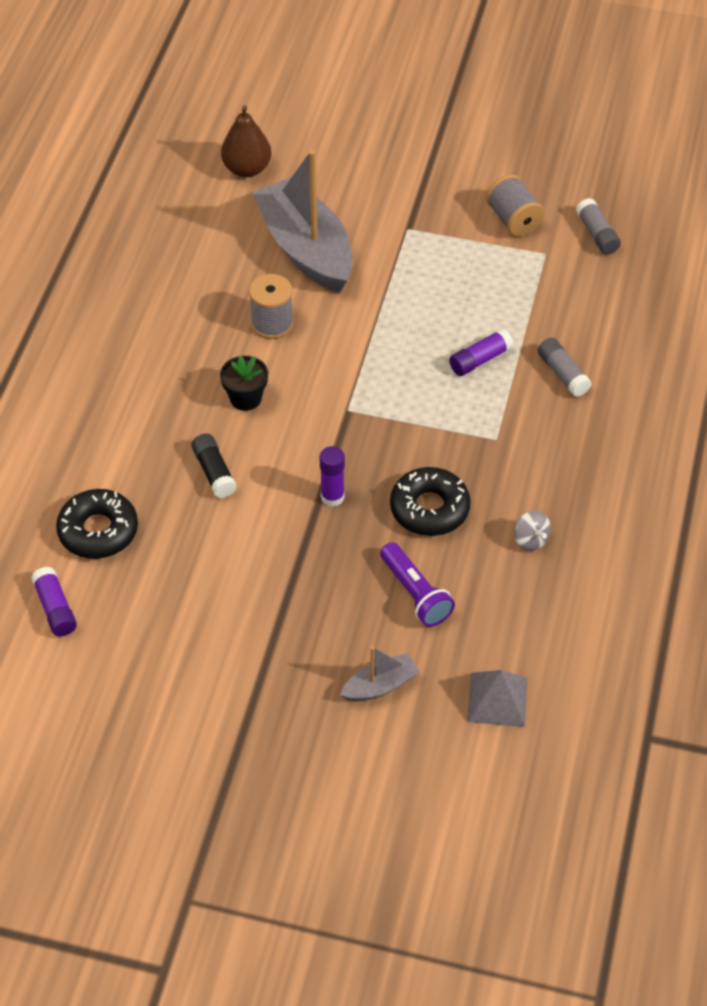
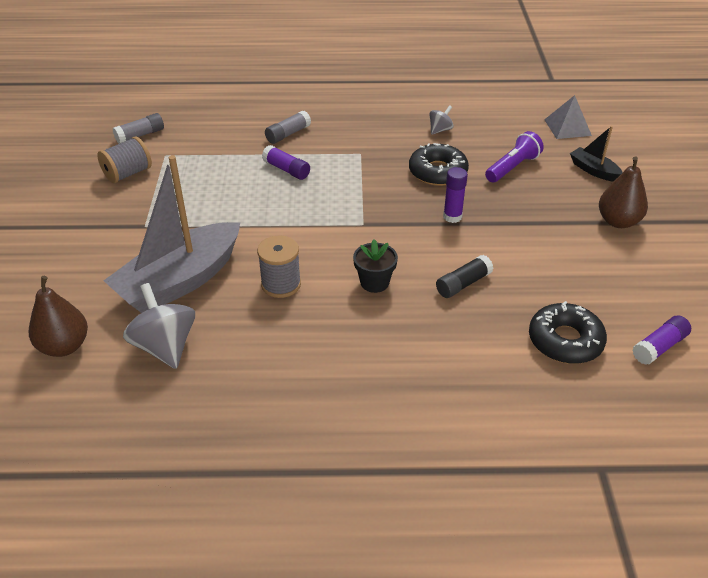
camera: 105 degrees left, 10 degrees down
(219, 232) = (165, 346): none -> grey spinning top
(264, 665) = (618, 221): none -> brown pear
(380, 686) = (593, 170): grey boat -> black boat

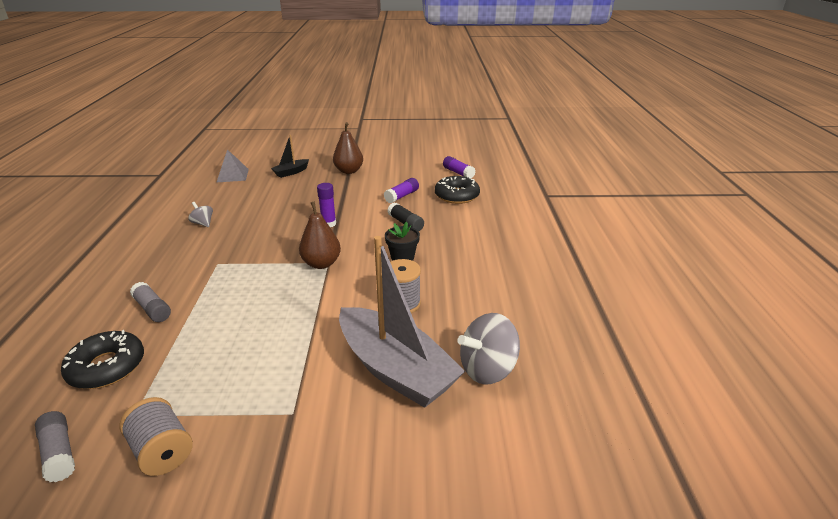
camera: 90 degrees left, 10 degrees down
(64, 346) = (499, 452): brown pear -> brown pear (321, 263)
(286, 169) = (223, 307): purple glue stick -> purple glue stick (402, 196)
(437, 172) = (266, 227): black donut -> black donut (107, 367)
(512, 167) = (274, 198): purple flashlight -> none

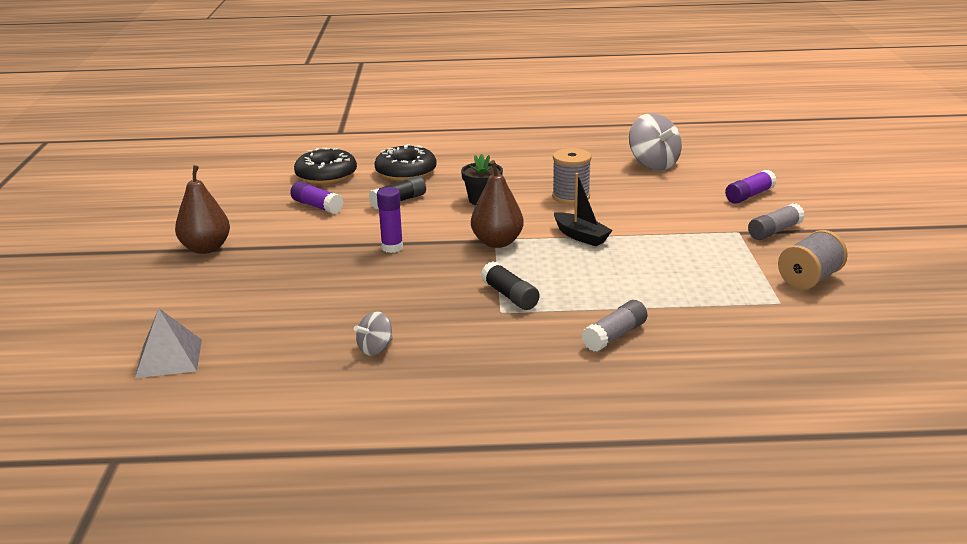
camera: 90 degrees left, 5 degrees down
(59, 453) = (843, 328): grey glue stick -> grey glue stick (774, 231)
(107, 367) = (726, 337): black donut -> black donut (406, 172)
(236, 267) = (510, 296): none -> black glue stick
(291, 172) = (185, 298): black boat -> black boat (581, 236)
(395, 369) = (667, 196): grey boat -> none
(458, 173) = (252, 174): purple glue stick -> purple glue stick (749, 195)

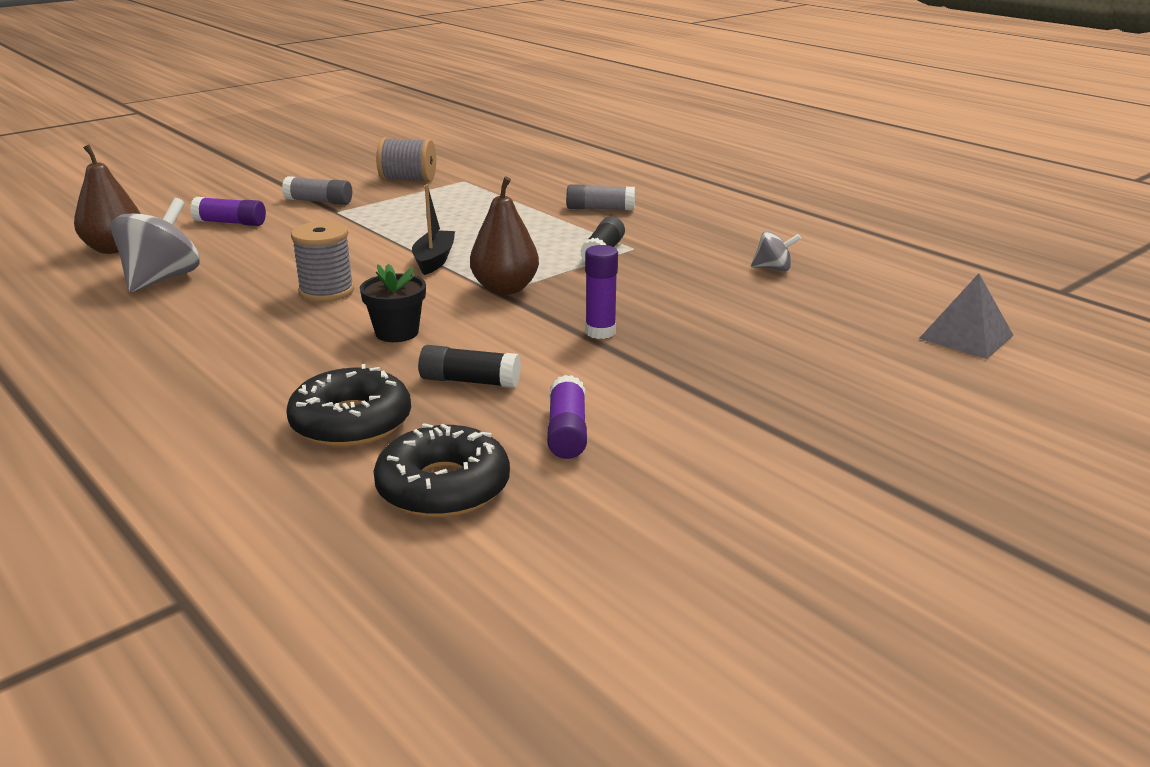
camera: 130 degrees left, 0 degrees up
(206, 248) = (803, 443): brown pear -> brown pear (114, 249)

